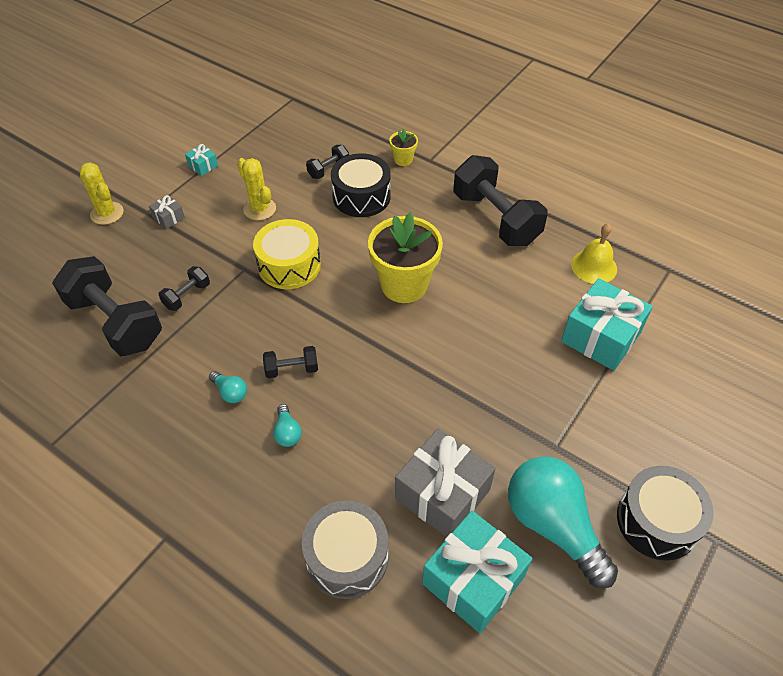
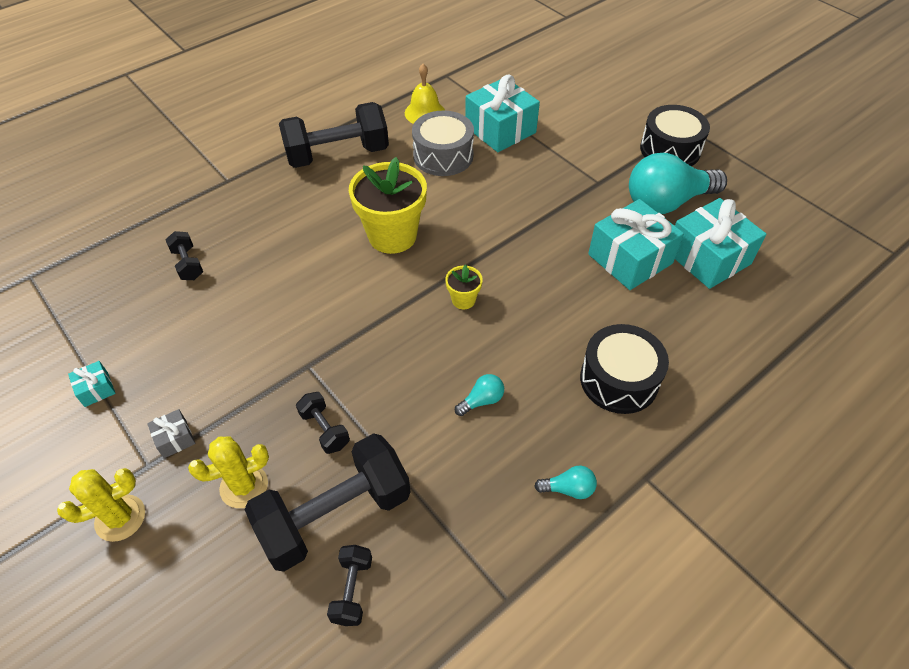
camera: 75 degrees left, 0 degrees up
(259, 209) = (216, 338): yellow cactus -> yellow cactus (244, 486)
(287, 432) = (544, 357): turquoise light bulb -> turquoise light bulb (568, 489)
(289, 265) = (322, 323): yellow drum -> none
(292, 369) = (468, 342): black dumbbell -> black dumbbell (352, 590)
(347, 557) = (681, 333): grey drum -> grey drum (443, 156)
(361, 196) = (249, 244): black drum -> black drum (619, 380)
(403, 159) = (213, 200): yellow flower pot -> yellow flower pot (463, 300)
(442, 493) = (630, 259): grey gift -> turquoise gift

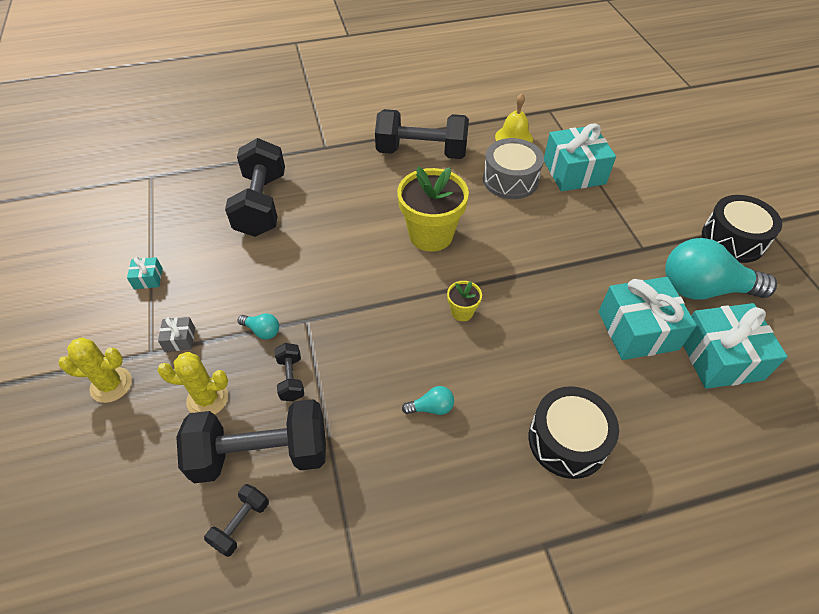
camera: 25 degrees right, 0 degrees up
(188, 264) = (261, 204): black dumbbell -> black dumbbell, size x2.21
(568, 489) = (466, 522): turquoise light bulb -> turquoise light bulb (262, 331)

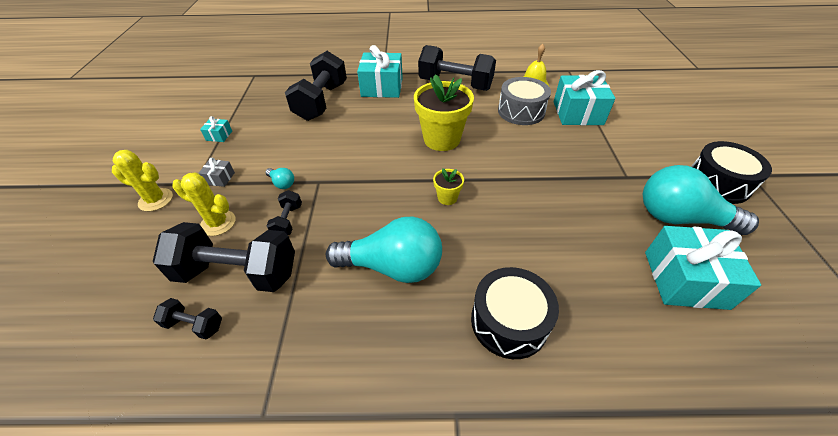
camera: 15 degrees right, 5 degrees down
(241, 524) = (194, 325): black dumbbell -> black dumbbell turned 60 degrees clockwise
(431, 407) = (393, 266): turquoise light bulb -> turquoise light bulb, size x2.43
(637, 330) = (605, 240): turquoise gift -> turquoise gift (382, 87)

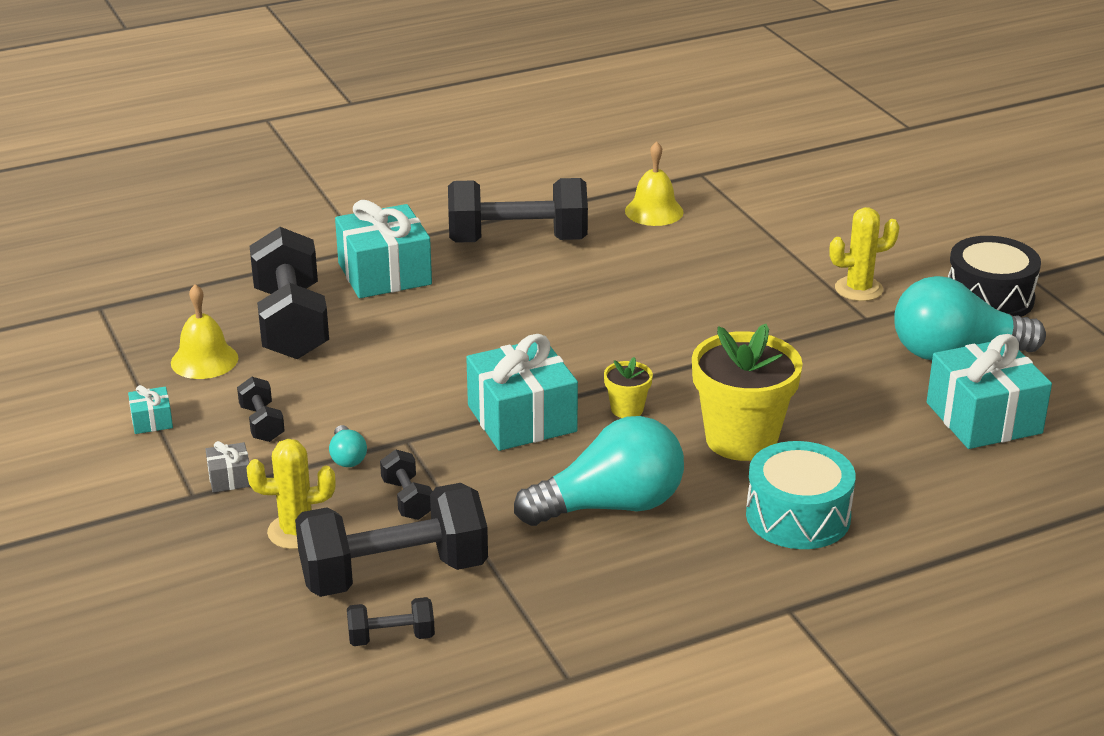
camera: 25 degrees left, 15 degrees down
(156, 200) = (150, 533): yellow cactus -> yellow cactus (858, 289)
(262, 151) = (262, 423): none -> black dumbbell
(269, 110) = (204, 360): none -> yellow bell
(282, 183) = (347, 457): turquoise light bulb -> turquoise light bulb turned 60 degrees clockwise
(441, 139) = (559, 333): yellow flower pot -> yellow flower pot (741, 439)
(509, 321) = (798, 516): black drum -> turquoise drum
(521, 111) = (660, 261): grey drum -> none
(577, 113) = (752, 243): turquoise gift -> turquoise gift (522, 418)

